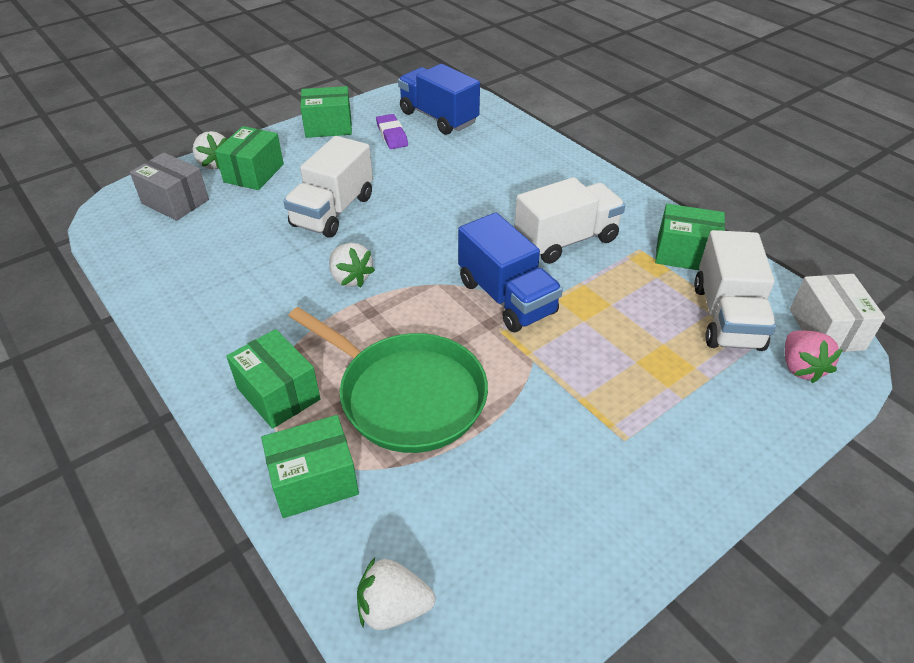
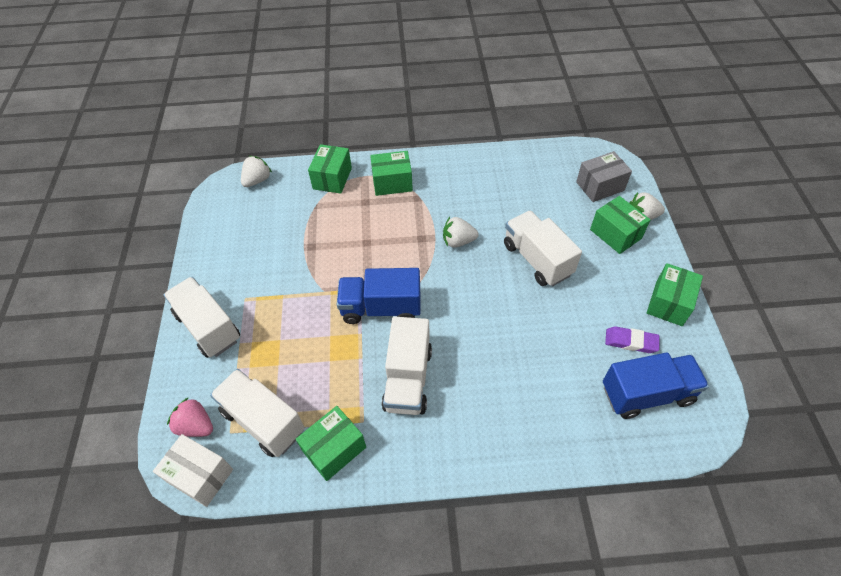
camera: 125 degrees right, 10 degrees up
(406, 395) = (350, 227): green pan -> none
(703, 449) = (208, 327): none -> white truck

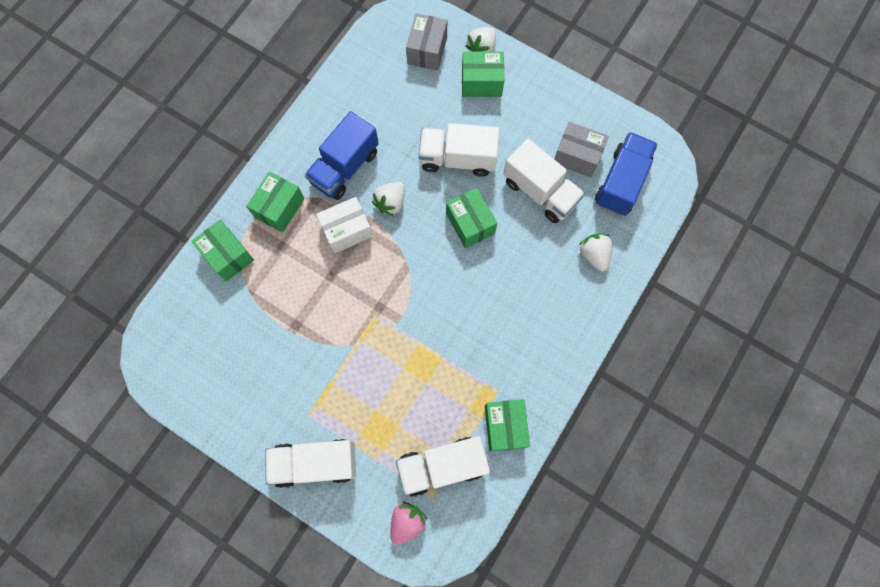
camera: 55 degrees left, 20 degrees up
(196, 426) = (407, 522): pink strawberry -> pink strawberry turned 150 degrees clockwise
(200, 476) = (454, 540): white box -> white box (347, 230)
(257, 180) = (170, 324): white strawberry -> white strawberry (594, 255)
(381, 308) = (408, 310): blue truck -> blue truck (345, 167)
(408, 379) = (487, 334): white truck -> white truck (540, 191)
(631, 342) = (577, 156): purple eraser -> grey box
(669, 303) = (568, 103): green box -> green box (470, 223)

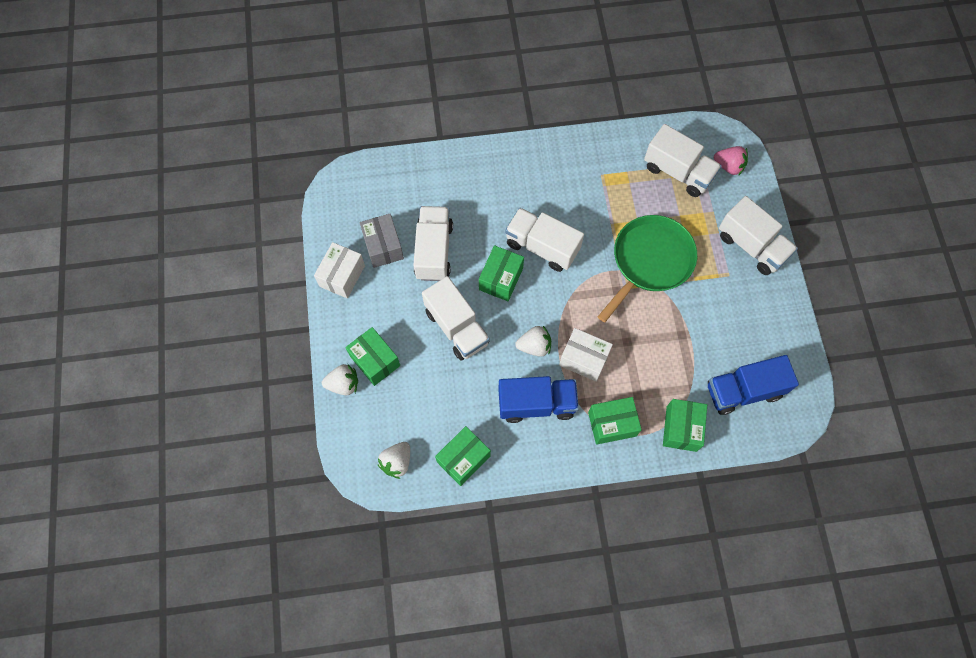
camera: 130 degrees left, 5 degrees down
(380, 358) = (650, 261): none -> green pan
(407, 522) = (729, 166): pink strawberry -> pink strawberry turned 150 degrees counterclockwise
(427, 50) = (380, 426): grey box -> none
(471, 279) = (542, 247): none -> white truck
(505, 426) = (619, 155): green box -> green box (463, 459)
(575, 108) = (342, 276): none -> white box
(594, 255) = (452, 183): white strawberry -> white strawberry (397, 462)
(621, 182) = (379, 204): blue truck -> blue truck (743, 391)

